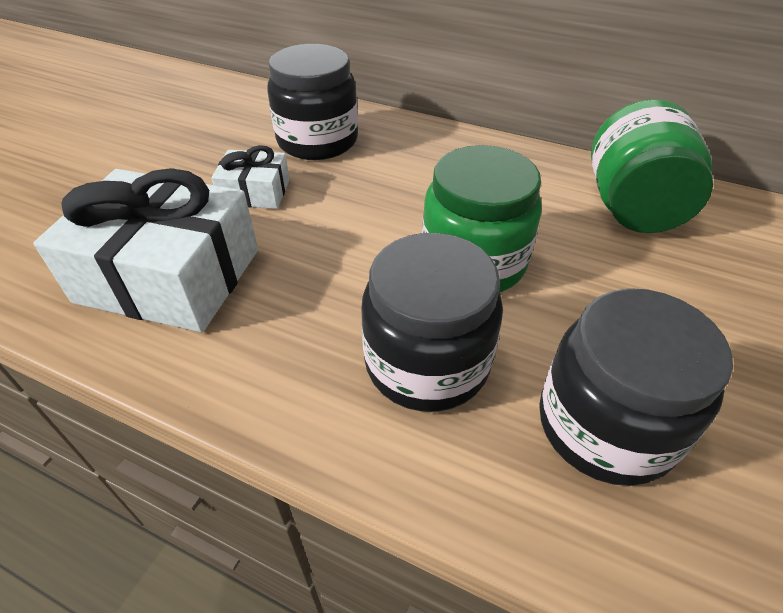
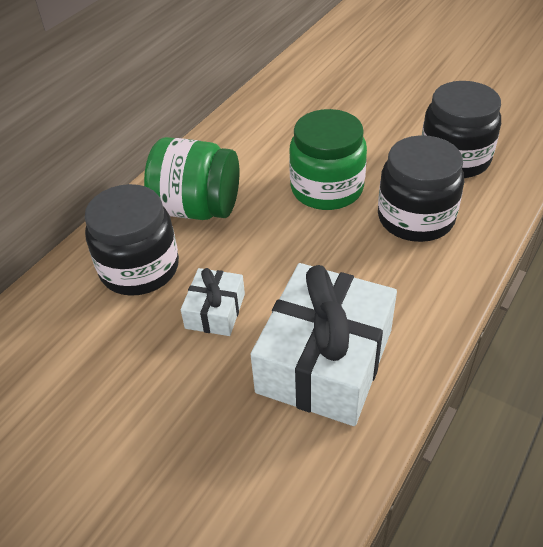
camera: 80 degrees left, 0 degrees up
(632, 208) = (280, 112): green jar -> green jar (197, 208)

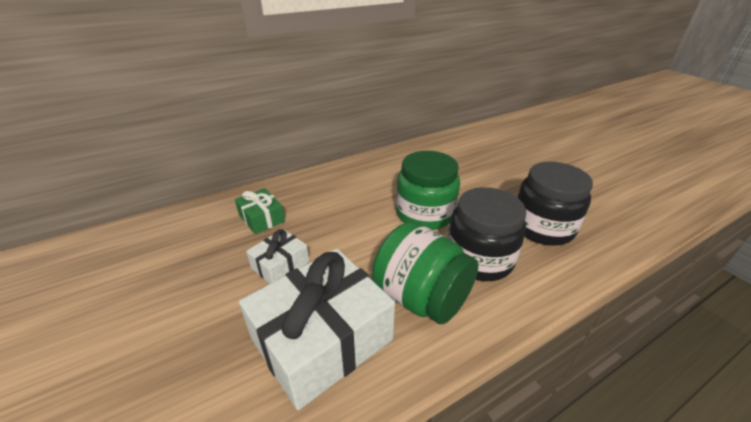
camera: 25 degrees right, 10 degrees down
(139, 268) = (261, 218): black jar -> green gift
(197, 208) = (328, 196): green jar -> green jar (421, 297)

